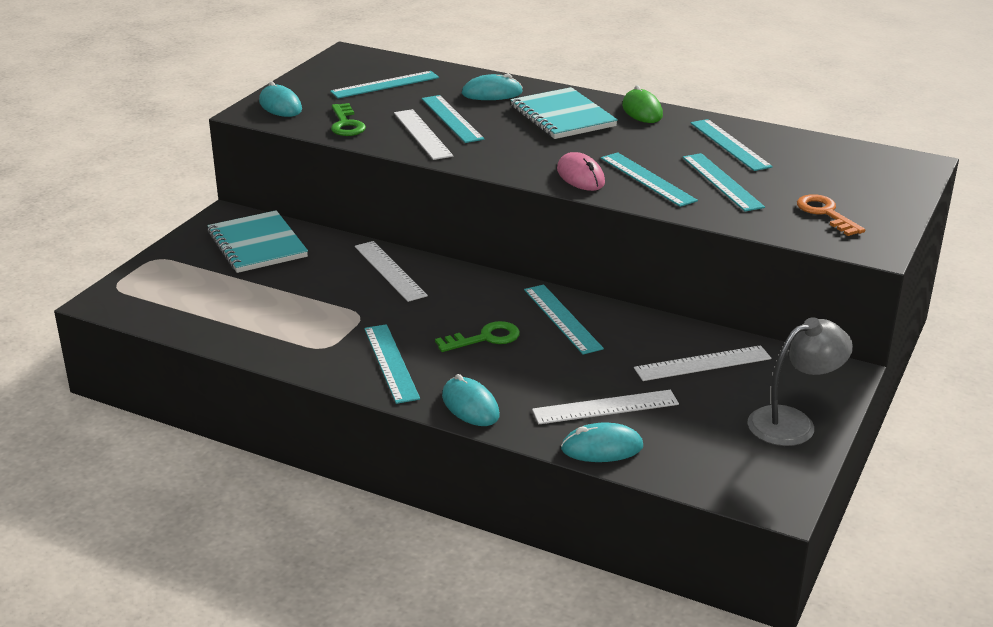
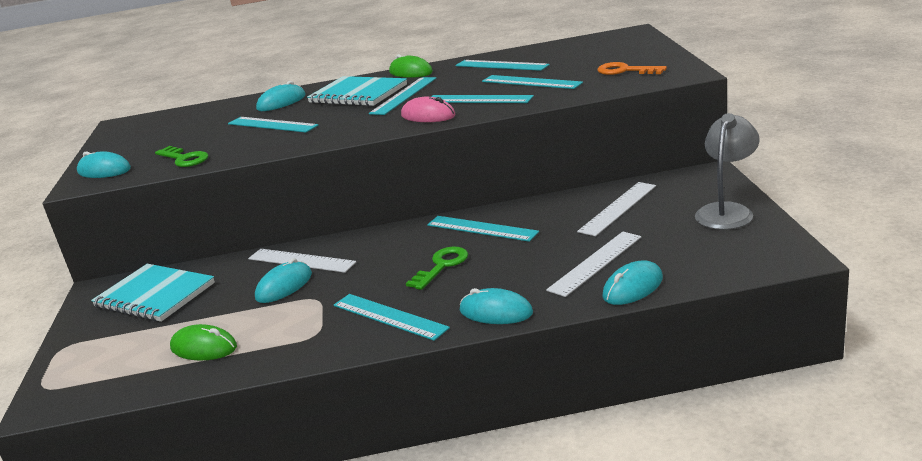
camera: 30 degrees left, 5 degrees down
(241, 314) = (204, 347): none -> green mouse
(351, 289) = (284, 286): none -> turquoise mouse
(385, 84) = (182, 128): turquoise ruler -> turquoise ruler (403, 95)
(422, 134) = (262, 140): white ruler -> none

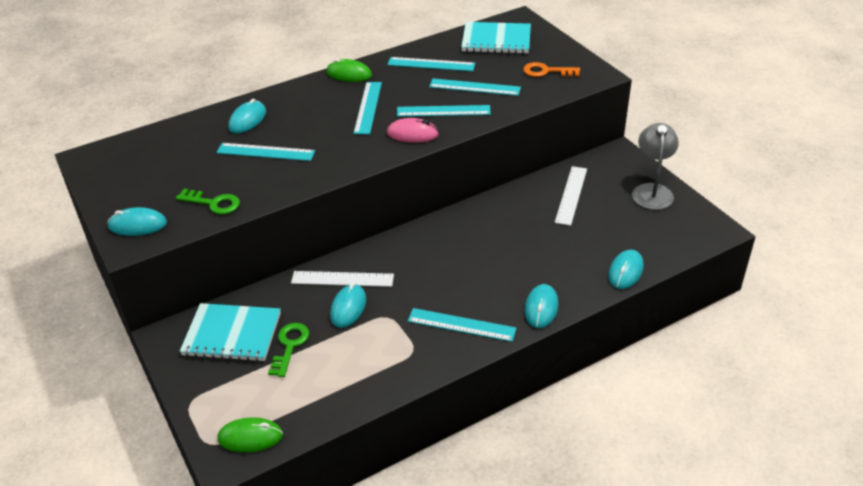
camera: 25 degrees left, 15 degrees up
(204, 347) = (326, 379): green mouse -> green mouse (250, 437)
(358, 94) = (320, 106): turquoise notebook -> turquoise notebook (496, 40)
(442, 266) = (469, 269): green key -> green key (290, 346)
(481, 228) = (476, 227): turquoise ruler -> none
(496, 312) = (541, 308): turquoise mouse -> turquoise mouse turned 75 degrees counterclockwise
(595, 263) = (586, 252): white ruler -> none

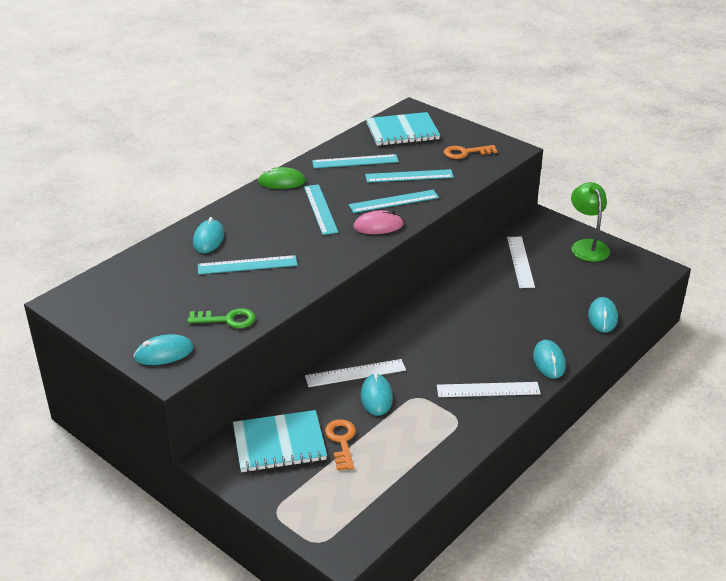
camera: 20 degrees left, 5 degrees down
(250, 437) = (353, 527): green mouse -> none
(290, 346) = (341, 441): green key -> orange key
(461, 325) = (488, 390): turquoise ruler -> white ruler
(652, 191) = (587, 246): grey lamp -> green lamp

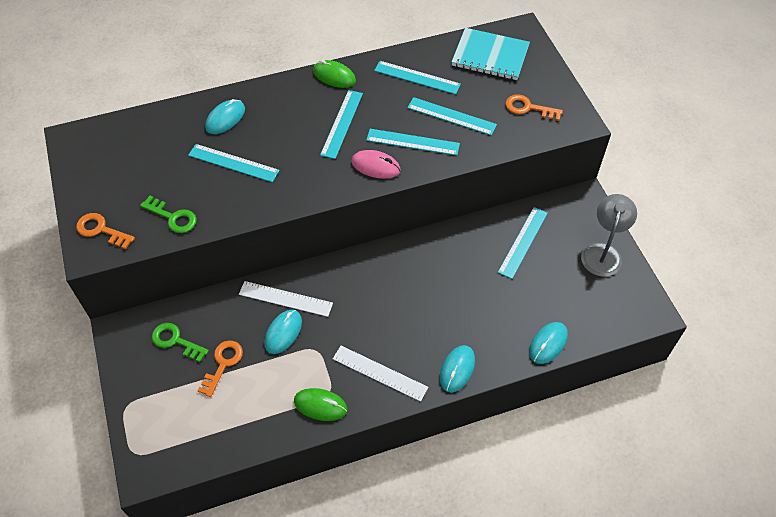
camera: 30 degrees right, 20 degrees up
(164, 353) = (101, 230): turquoise mouse -> orange key
(279, 443) = (176, 341): turquoise notebook -> green key
(459, 432) = (320, 405): none -> green mouse
(520, 262) = (523, 242): white ruler -> turquoise ruler
(587, 246) = (603, 252): green lamp -> grey lamp

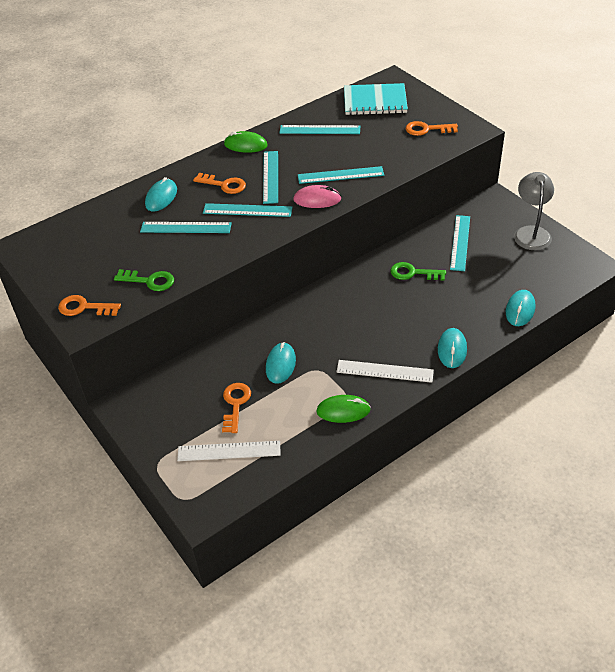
camera: 15 degrees left, 10 degrees down
(176, 341) = (181, 398): green key -> green key (413, 273)
(285, 298) = (270, 338): white ruler -> white ruler (229, 451)
(292, 120) = (224, 185): none -> orange key
(451, 116) = (364, 150): turquoise ruler -> turquoise ruler (247, 210)

